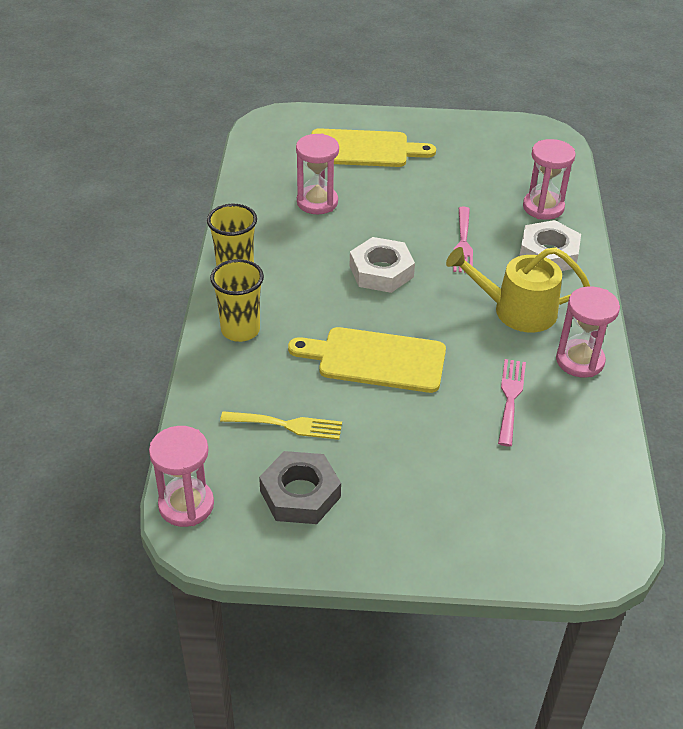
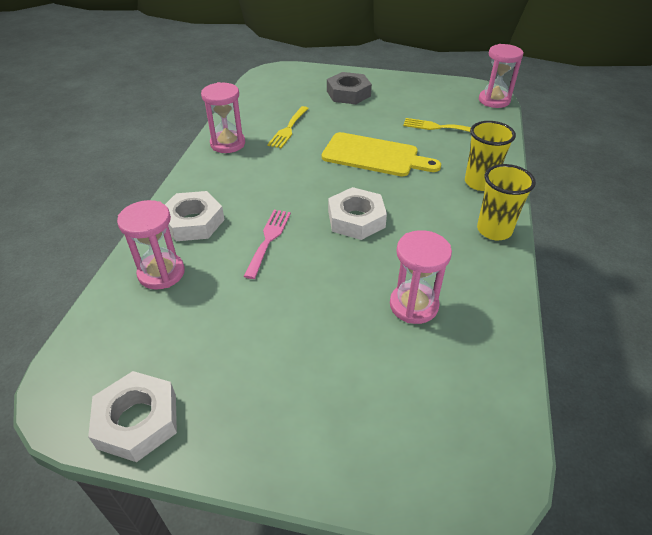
camera: 170 degrees left, 0 degrees up
(300, 494) = (429, 100): grey nut -> grey nut (348, 93)
(363, 149) = (343, 395): yellow cutting board -> none
(491, 128) = (137, 421): none -> white nut
(510, 398) = (288, 129): pink fork -> yellow fork
(517, 310) = (252, 178): yellow watering can -> none

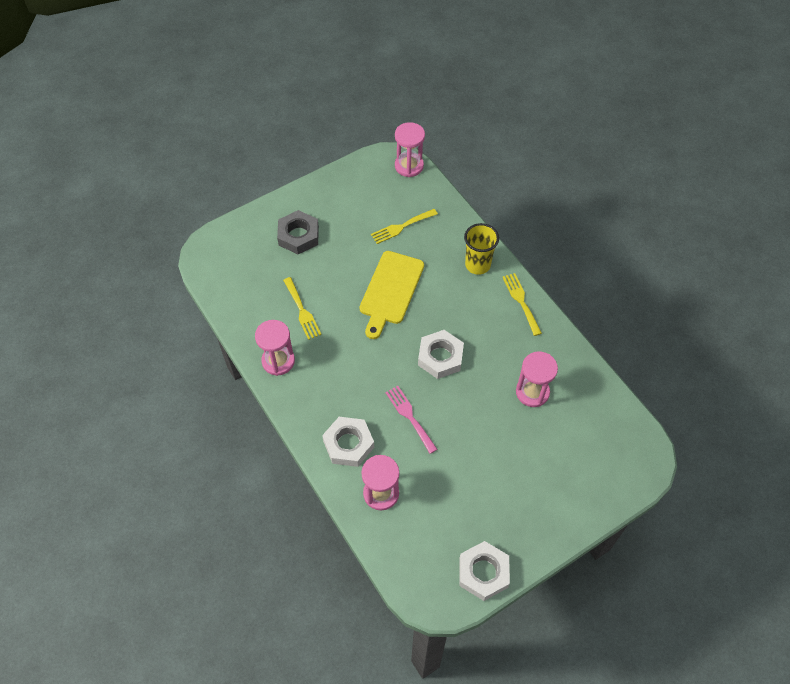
camera: 45 degrees left, 15 degrees up
(374, 156) = (390, 291): yellow cutting board -> yellow cutting board turned 135 degrees clockwise
(494, 230) = (521, 301): yellow cup -> yellow fork

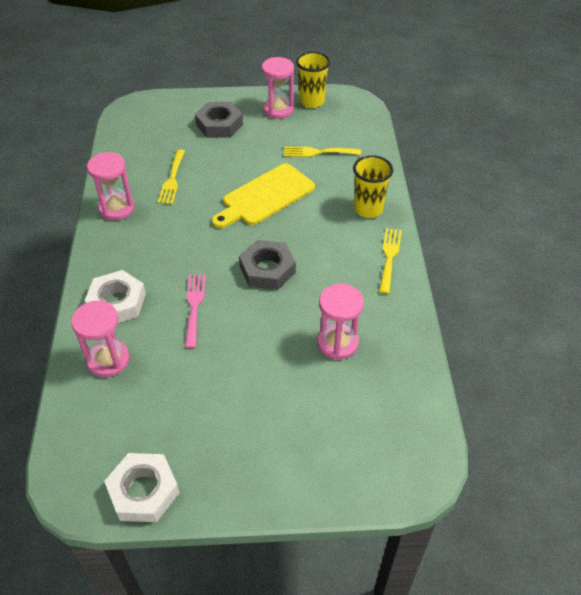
camera: 30 degrees right, 10 degrees down
(359, 175) = (312, 101): none -> yellow cup
(409, 166) = (364, 110): pink hourglass -> pink hourglass (278, 110)
(440, 357) = (267, 269): white nut -> grey nut

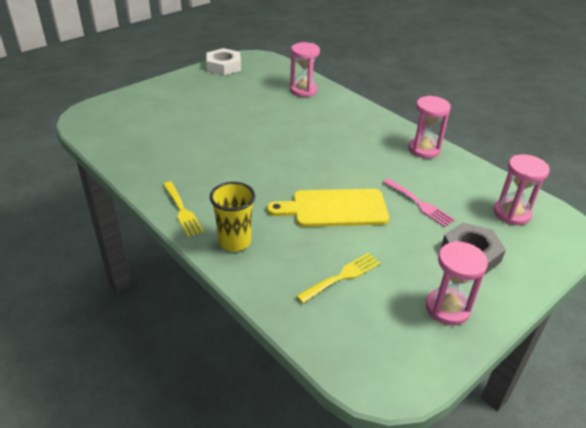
camera: 140 degrees right, 10 degrees down
(117, 302) = (337, 109): white nut -> none
(172, 179) = (423, 185): yellow fork -> none
(194, 306) = (290, 126): pink fork -> pink fork (419, 204)
(265, 196) = (335, 208): yellow cutting board -> yellow cutting board turned 105 degrees counterclockwise
(267, 269) = (269, 162): grey nut -> none
(312, 101) = (430, 346): yellow cup -> none
(337, 343) = (178, 145): pink hourglass -> pink hourglass (511, 213)

